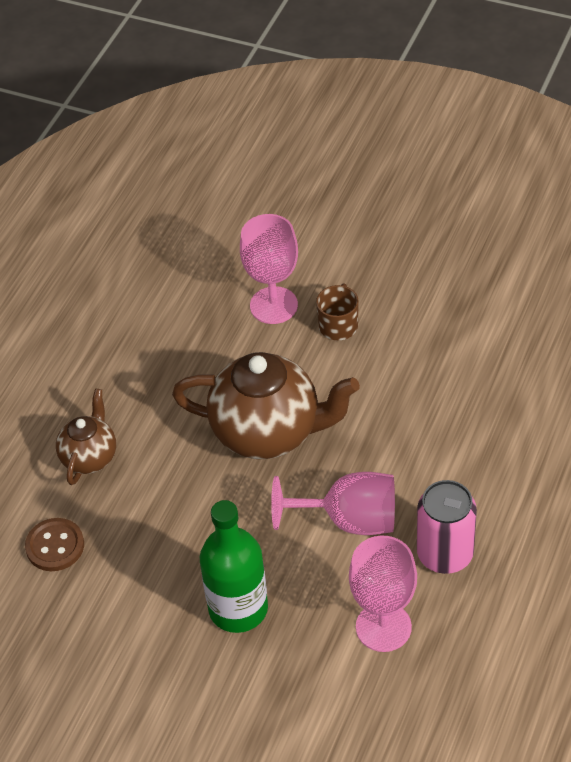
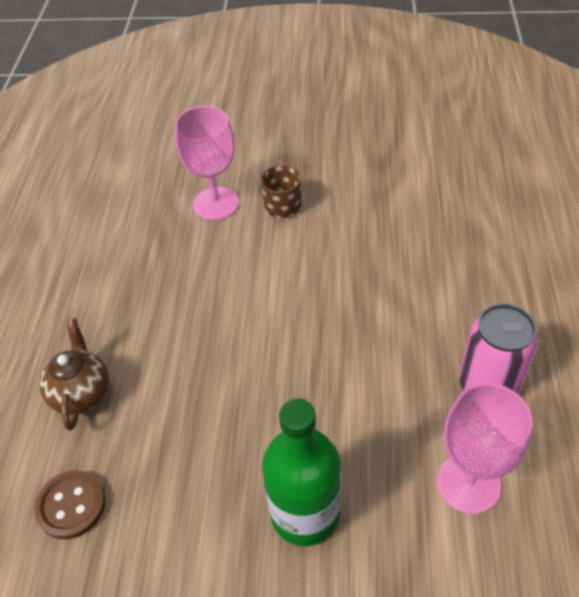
camera: 20 degrees left, 0 degrees up
(268, 432) = (258, 316): brown teapot -> none
(349, 520) = (377, 379): pink goblet -> none

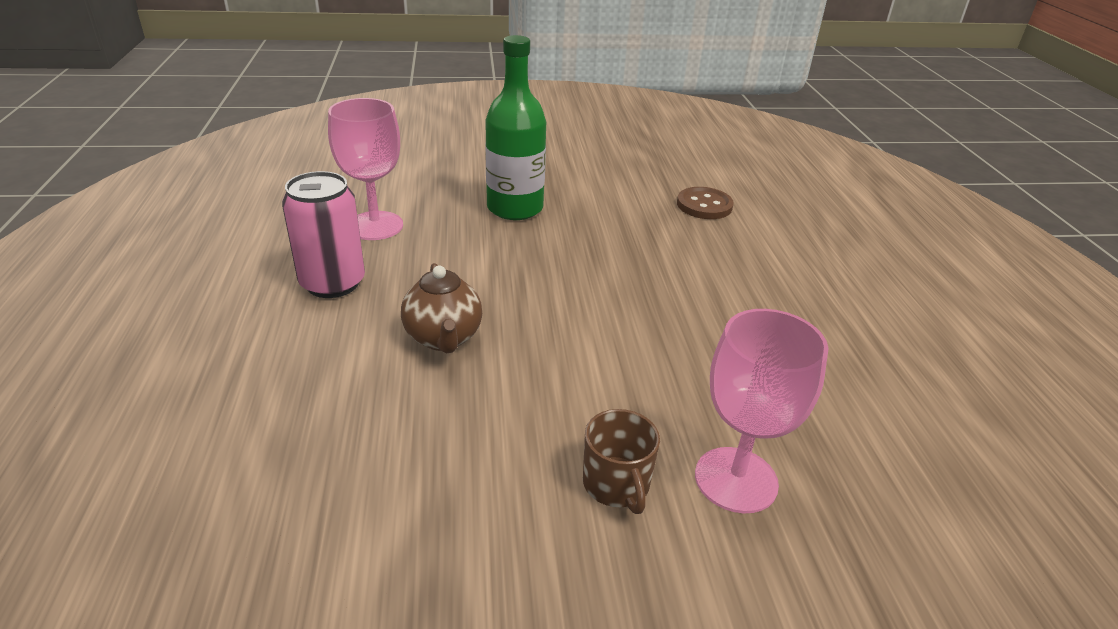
camera: 165 degrees right, 15 degrees down
(82, 393) = (753, 261): brown teapot -> brown teapot (443, 338)

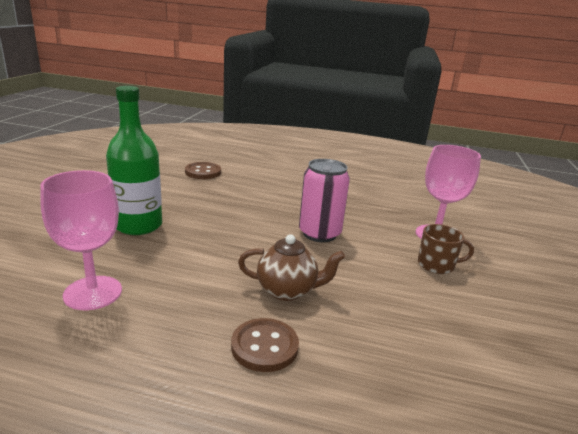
camera: 70 degrees left, 10 degrees down
(331, 343) = (264, 346): none -> brown button
(332, 283) = (172, 333): pink can -> pink can (319, 233)

